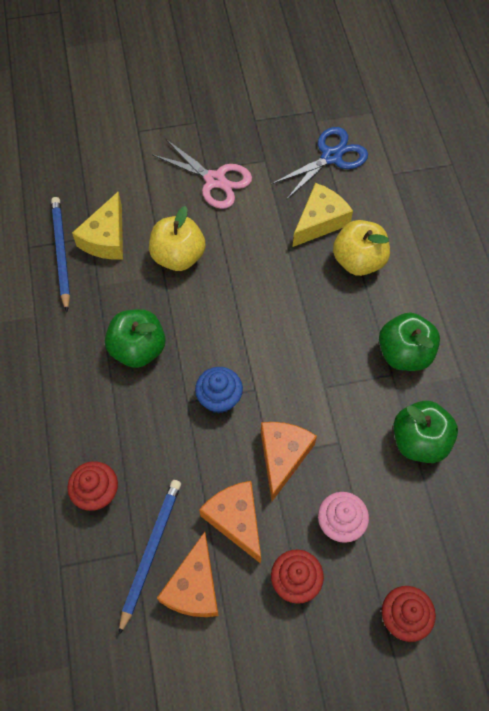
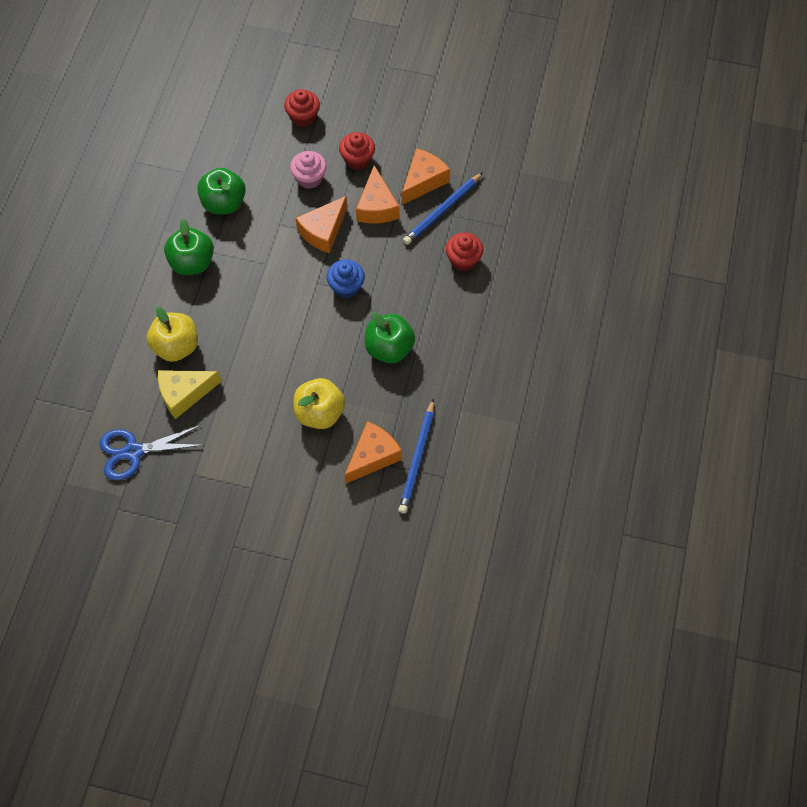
camera: 155 degrees left, 0 degrees up
(106, 238) = (373, 456): yellow cheese -> orange cheese
(215, 180) = (250, 473): pink scissors -> none

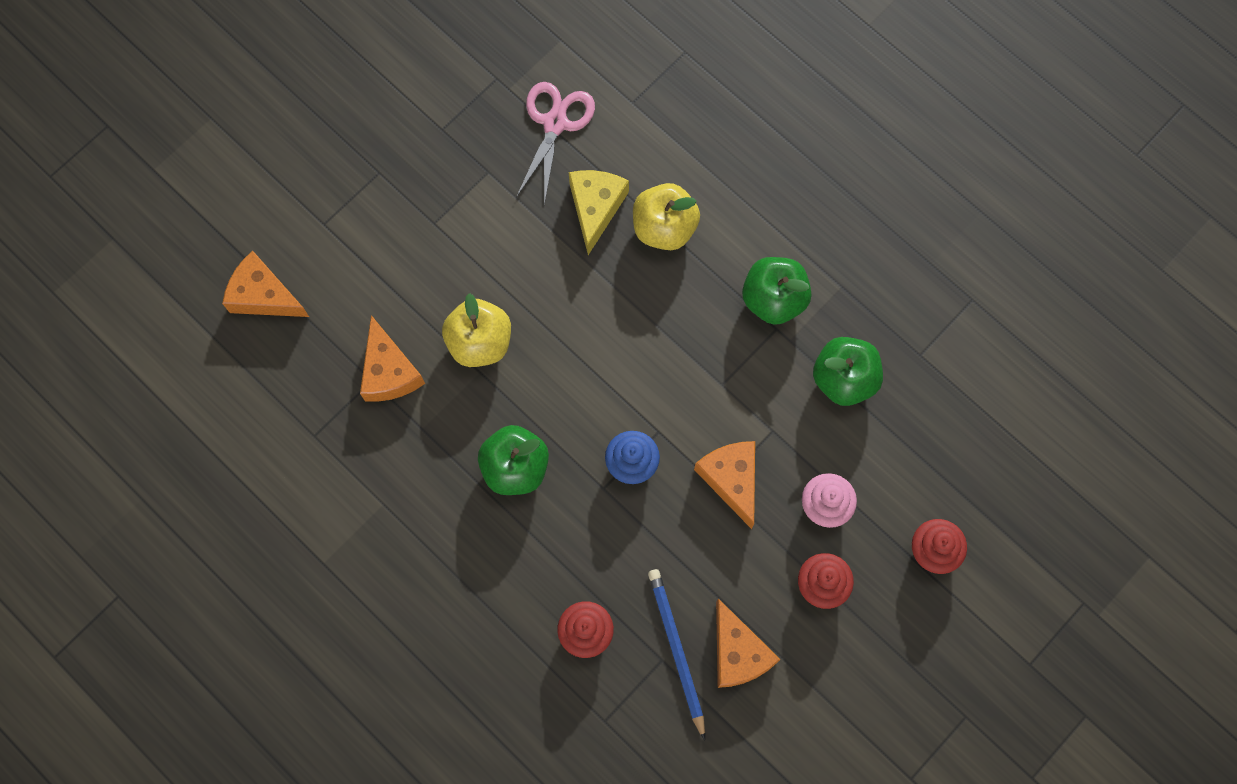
camera: 120 degrees right, 10 degrees up
(133, 452) = (555, 123): blue scissors -> pink scissors
(377, 206) = (731, 568): orange cheese -> orange cheese (264, 295)
(417, 458) = (355, 419): blue pencil -> none

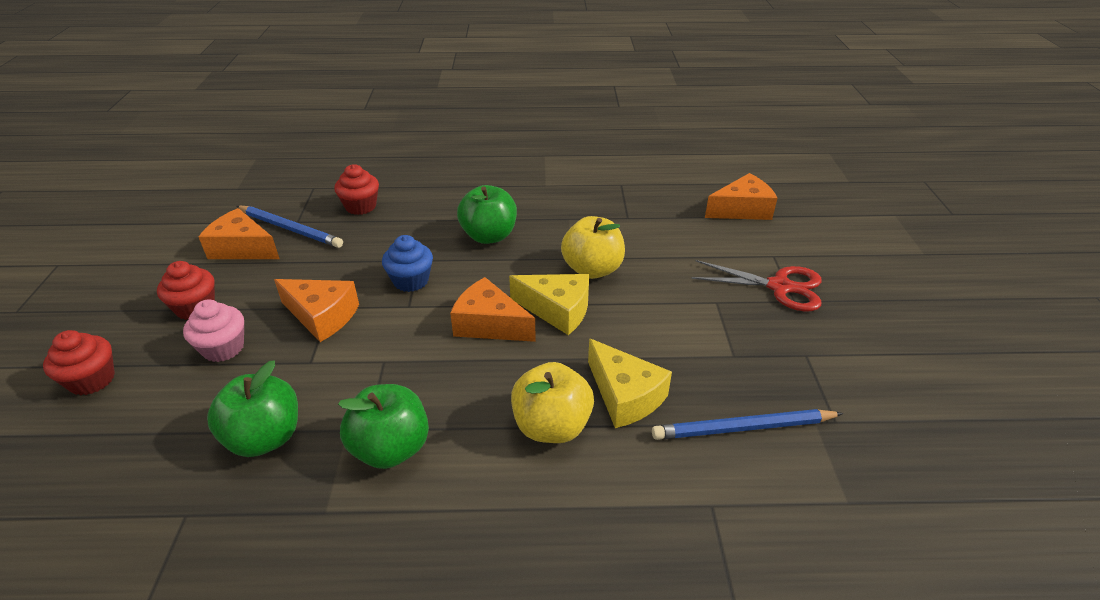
camera: 135 degrees right, 35 degrees down
(369, 192) = (779, 287): none -> red scissors
(389, 371) = (624, 226): orange cheese -> orange cheese (489, 324)
(555, 123) = (743, 428): pink scissors -> blue pencil
(555, 322) = (557, 310): none -> yellow cheese

